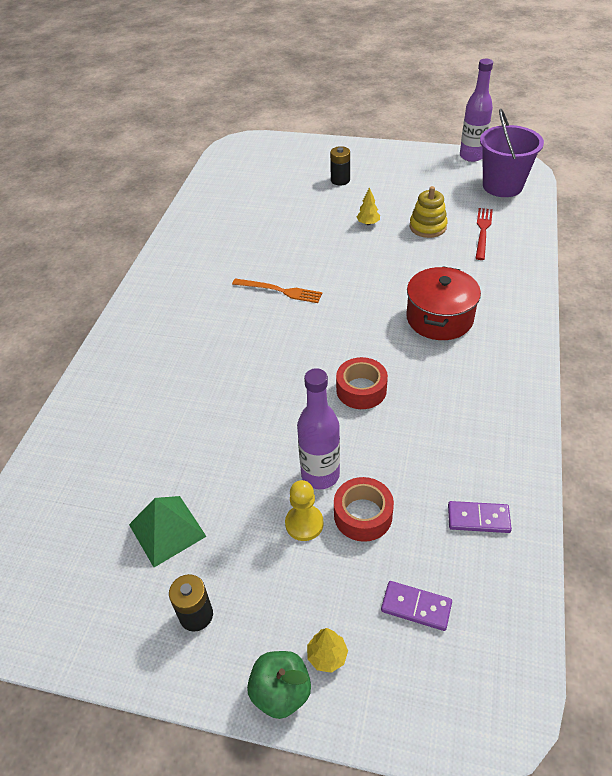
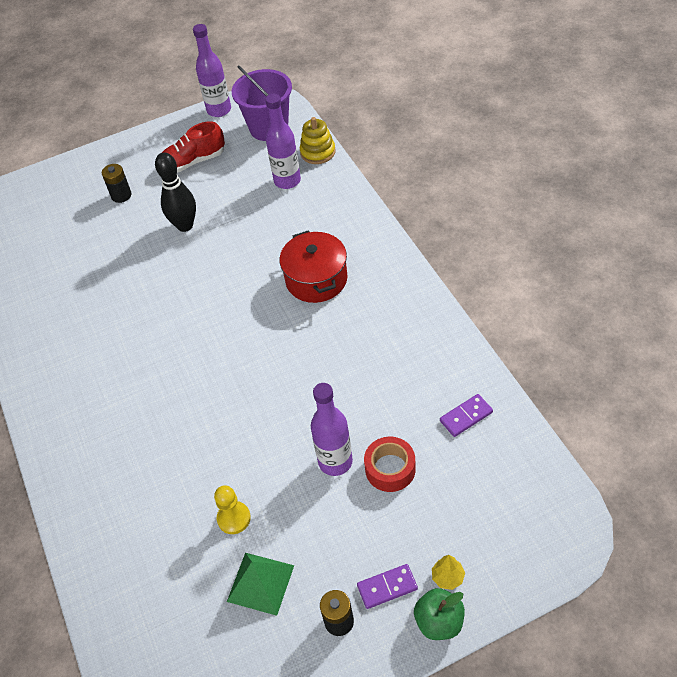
camera: 35 degrees left, 5 degrees up
(280, 291) = (165, 333): orange fork -> none
(304, 523) = (355, 504): yellow pawn -> yellow pawn (234, 518)
(361, 390) = (307, 376): red tape -> none
(368, 223) = (185, 225): yellow tree -> black bowling pin
(416, 607) = (475, 504): purple domino -> purple domino (387, 587)
(417, 182) = (193, 161): none -> red shoe
(427, 227) = (239, 201): yellow stacking toy -> yellow stacking toy (318, 152)
(482, 231) = (287, 181): red fork -> purple bottle

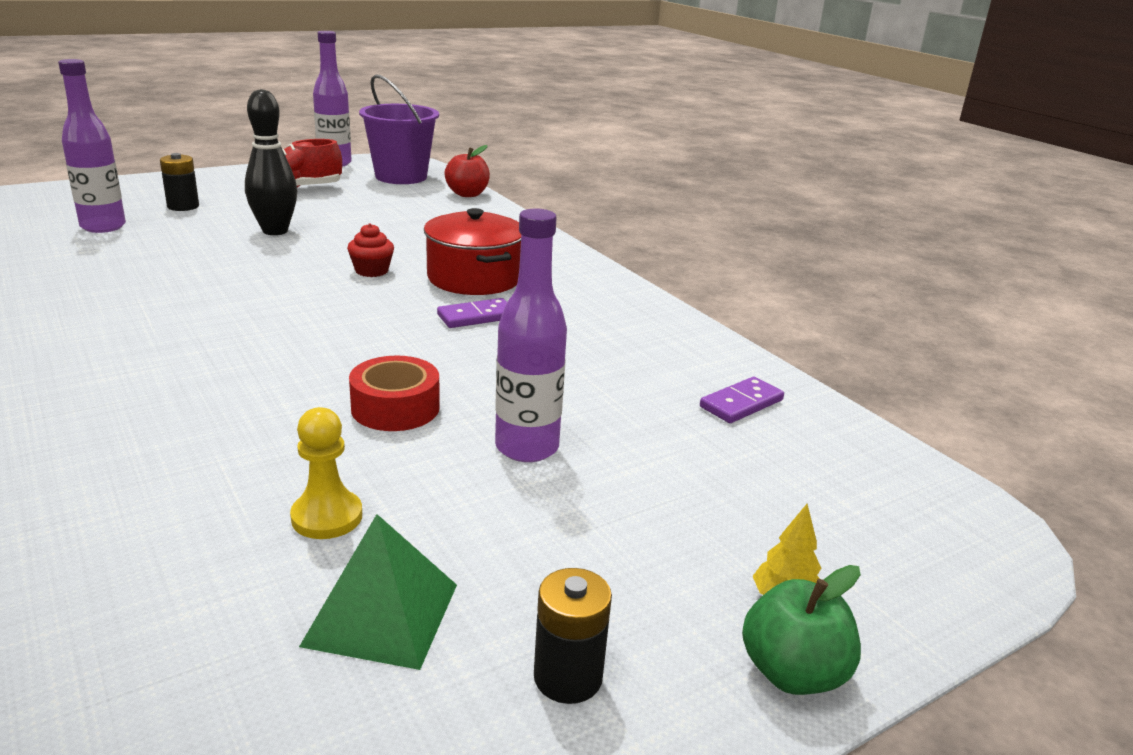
camera: 15 degrees left, 25 degrees down
(250, 275) = (371, 271): none -> red cupcake
(287, 181) = (427, 209): purple bottle -> purple bottle (103, 227)
(318, 152) = (467, 194): yellow stacking toy -> red apple
(387, 587) = (663, 617): purple domino -> purple domino (476, 317)
(390, 469) = (629, 457): red tape -> red tape (395, 408)

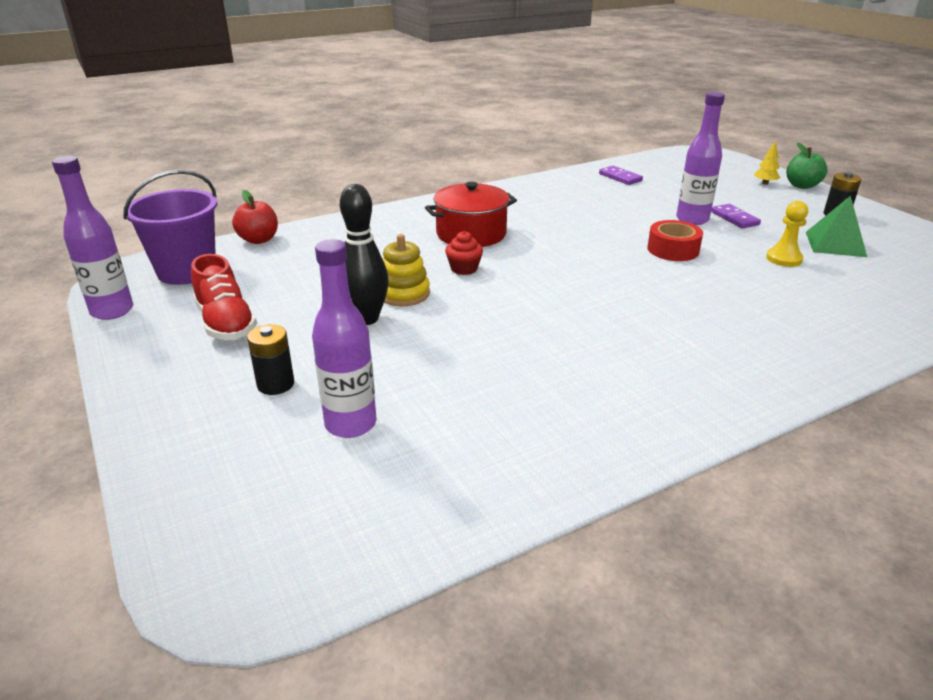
camera: 85 degrees left, 5 degrees up
(320, 244) = (403, 294): none -> yellow stacking toy
(476, 317) = (539, 232): purple domino -> purple domino (734, 218)

